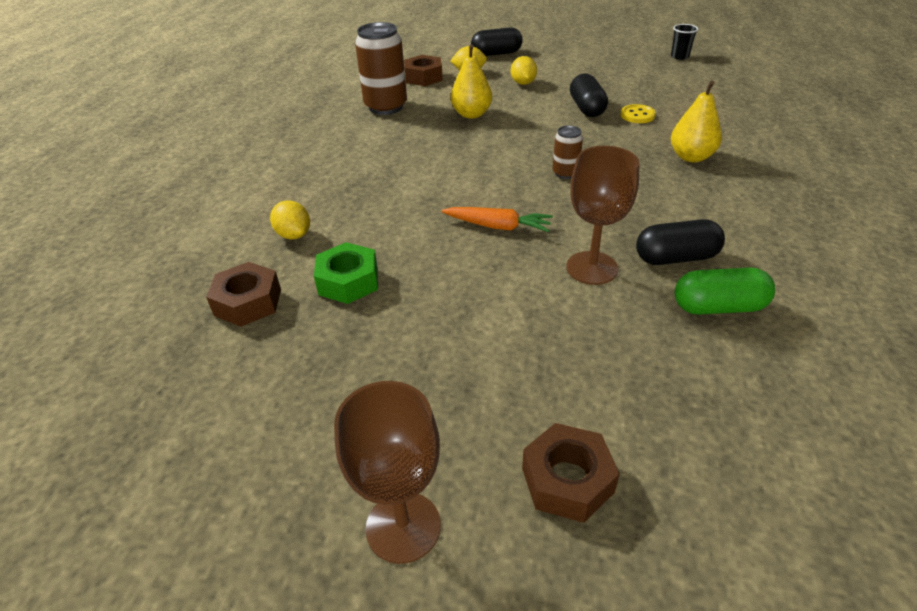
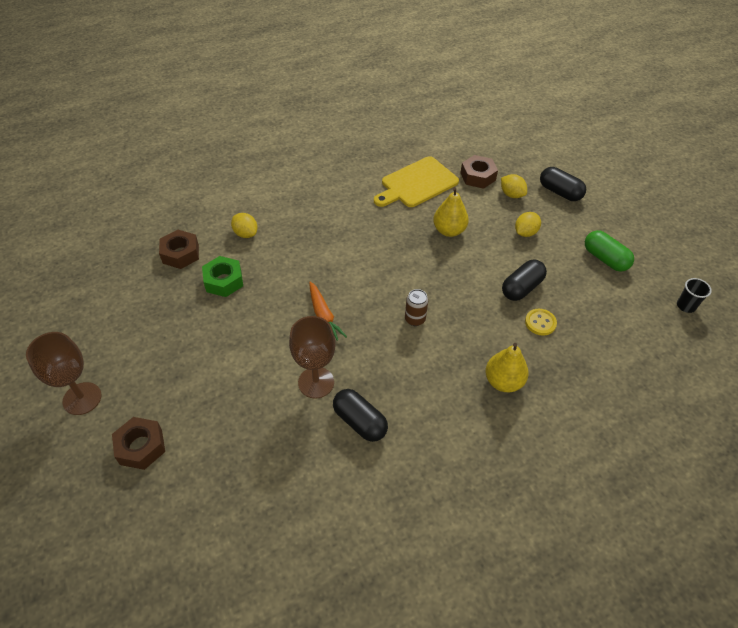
camera: 50 degrees right, 10 degrees up
(294, 235) = (245, 234): yellow lemon -> yellow lemon turned 60 degrees counterclockwise
(386, 107) = (417, 183): brown can -> yellow cutting board
(718, 307) = (323, 463): green capsule -> green capsule (605, 259)

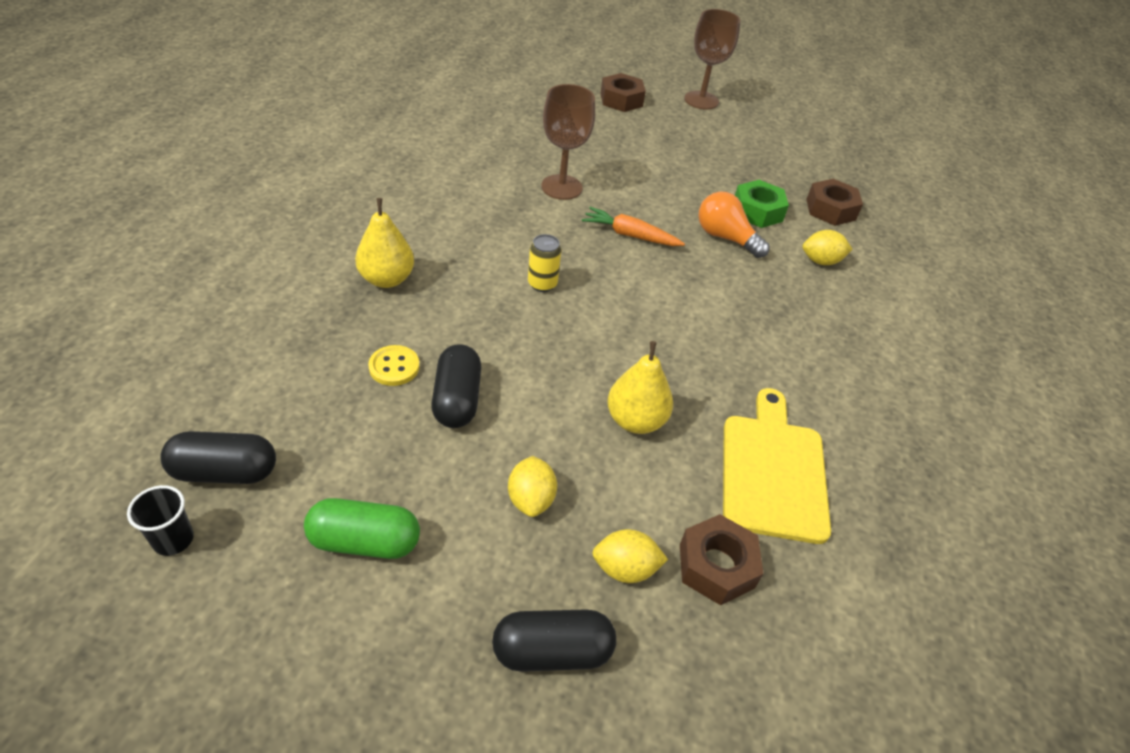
camera: 130 degrees right, 5 degrees down
(272, 278) = (725, 237): none -> orange light bulb
(359, 422) = (490, 182): black capsule -> black capsule (225, 472)
(415, 319) = (542, 284): brown can -> yellow can

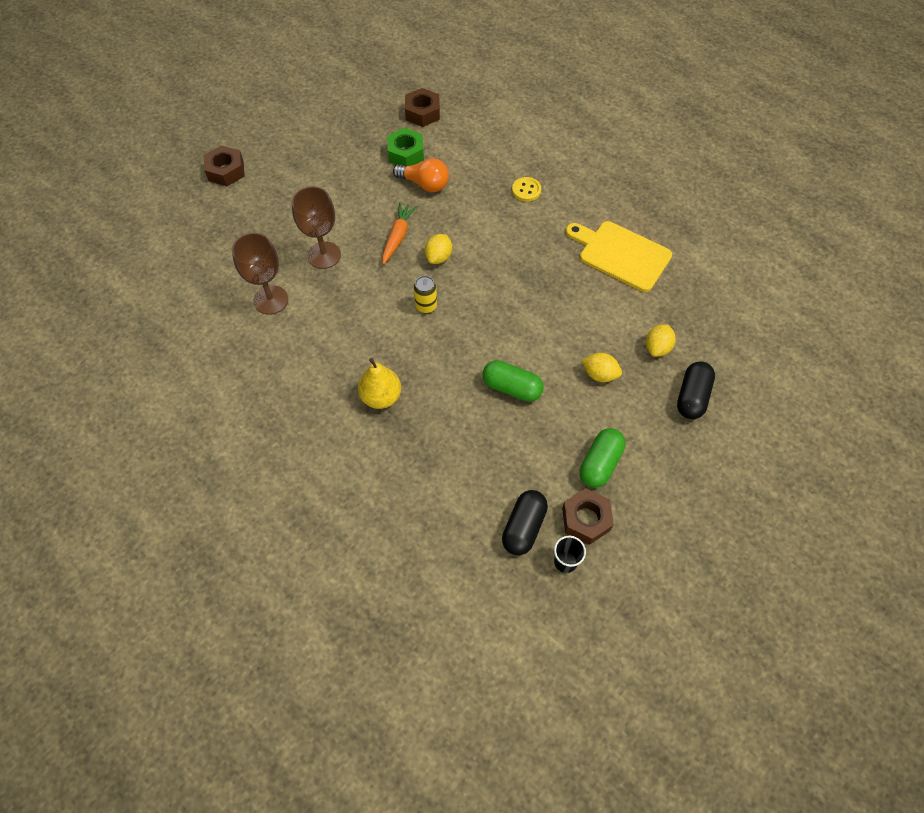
camera: 60 degrees left, 15 degrees up
(394, 367) = (470, 414): yellow button -> yellow button (526, 190)
(457, 399) = (512, 387): black capsule -> green capsule
(630, 235) = (398, 236): orange carrot -> orange carrot turned 150 degrees clockwise
(635, 420) = (563, 302): yellow pear -> none
(701, 100) = (254, 120): brown goblet -> brown goblet (271, 300)
(716, 566) = (669, 307): brown nut -> brown nut (586, 519)
(725, 237) = (425, 184): orange light bulb -> orange light bulb turned 135 degrees counterclockwise
(821, 261) = (470, 145): yellow lemon -> yellow lemon (438, 257)

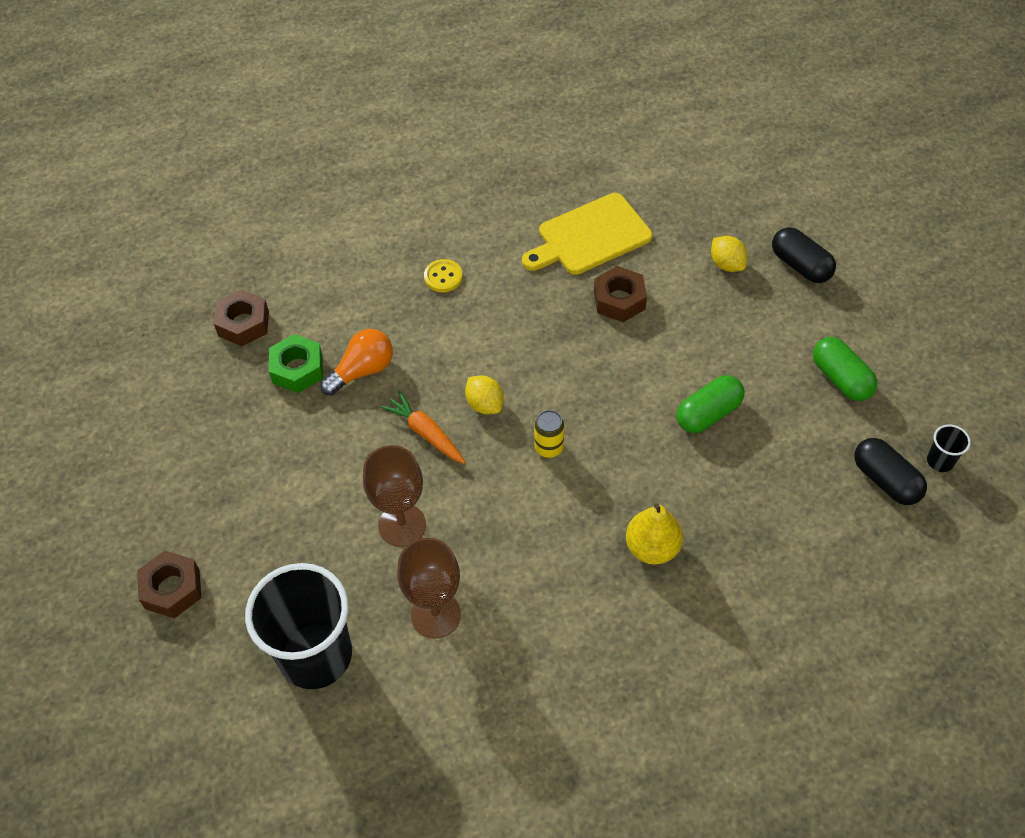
camera: 60 degrees left, 5 degrees down
(216, 255) = (316, 655): none -> black cup
(586, 519) = (899, 421): brown nut -> brown nut (619, 300)
(599, 374) = (733, 328): yellow lemon -> none

